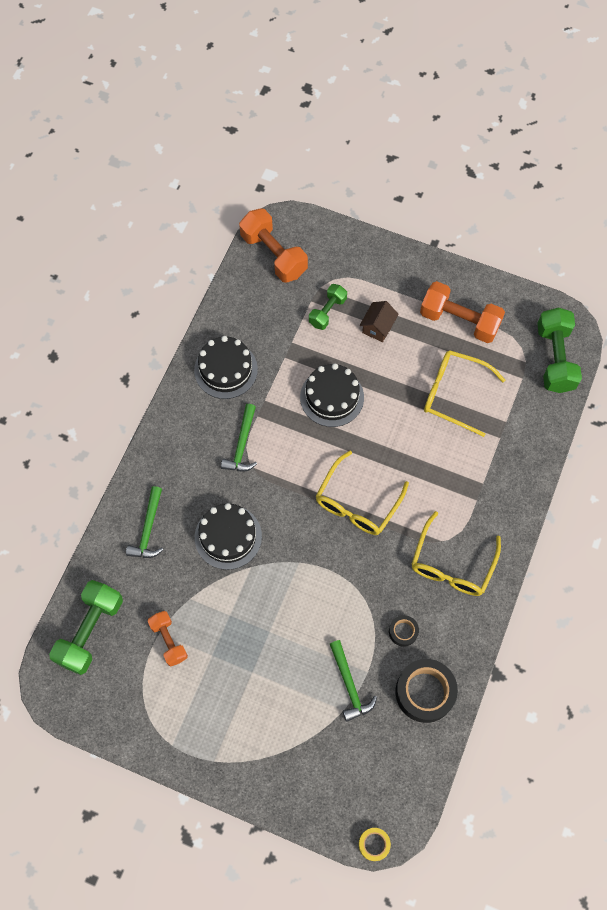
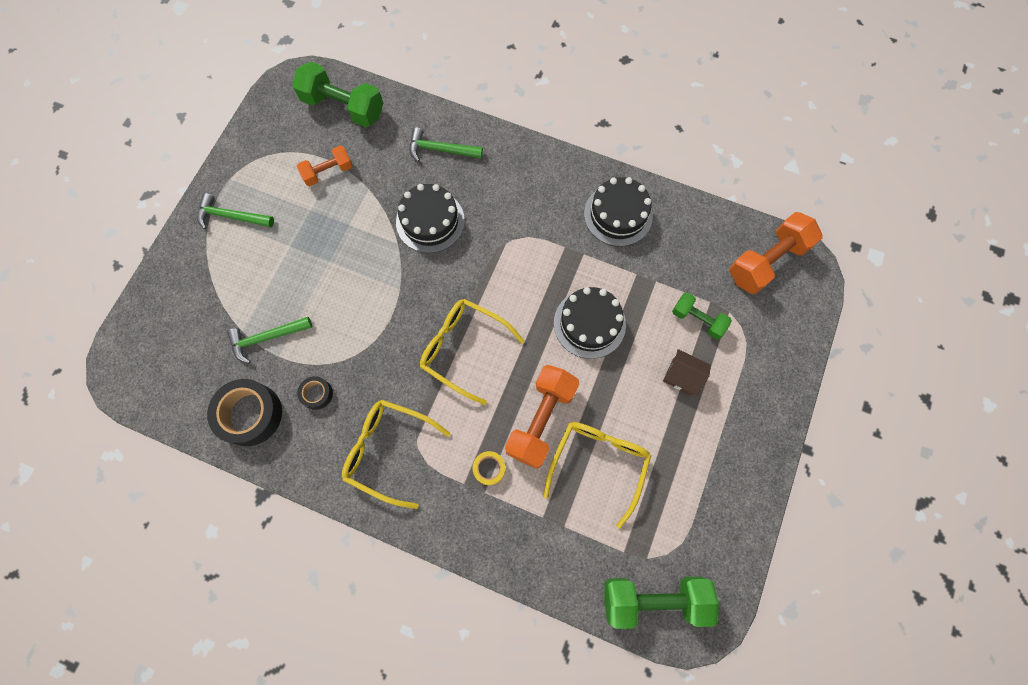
camera: 90 degrees right, 5 degrees up
(242, 445) = (531, 232): green hammer -> green hammer (231, 216)
(374, 844) = (109, 359): yellow tape -> yellow tape (489, 468)
(459, 321) = (698, 475): orange dumbbell -> orange dumbbell (541, 419)

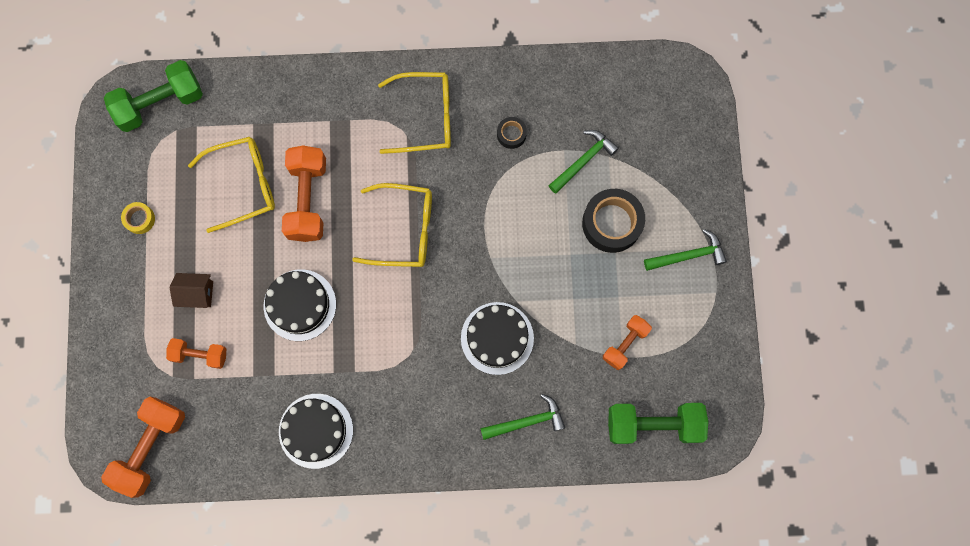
camera: 155 degrees right, 5 degrees up
(250, 414) = (557, 93): black tape -> black tape (611, 223)
(489, 468) = (334, 140): yellow tape -> yellow tape (140, 219)
(598, 464) = (243, 185): yellow glasses -> yellow glasses turned 105 degrees counterclockwise
(697, 320) = (200, 354): green dumbbell -> orange dumbbell

